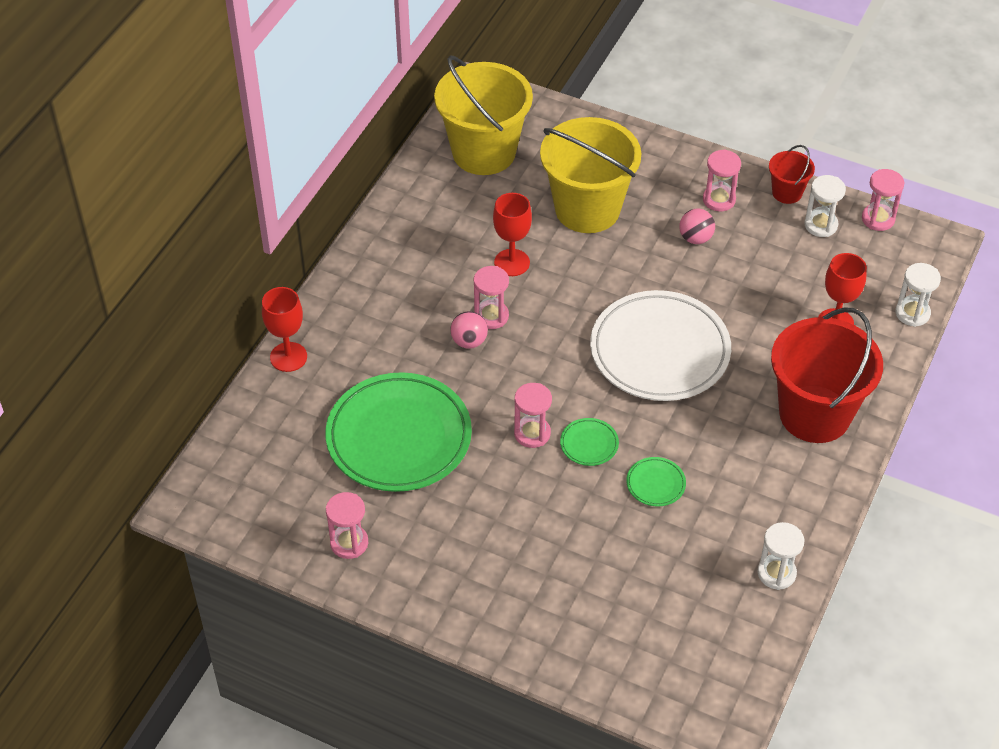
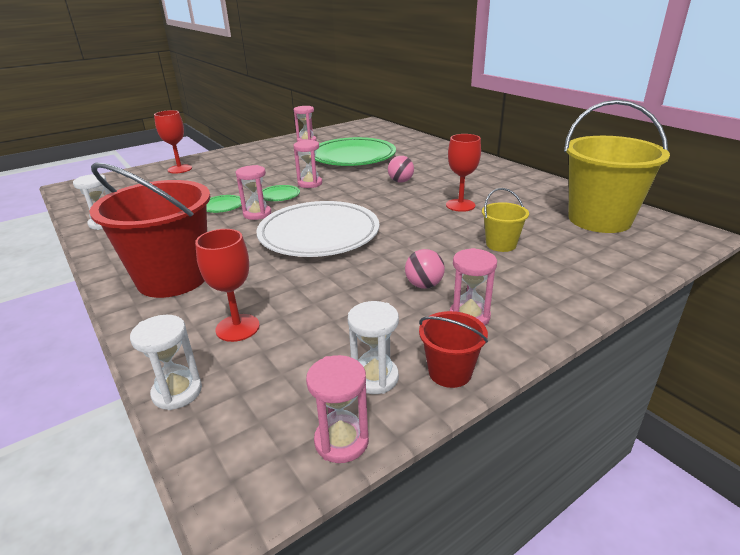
camera: 120 degrees right, 20 degrees down
(288, 357) = (436, 145): red goblet -> red goblet (180, 169)
(491, 316) = (415, 190): pink hourglass -> pink hourglass (257, 214)
(587, 209) = (501, 244): yellow bucket -> yellow bucket, size x0.46

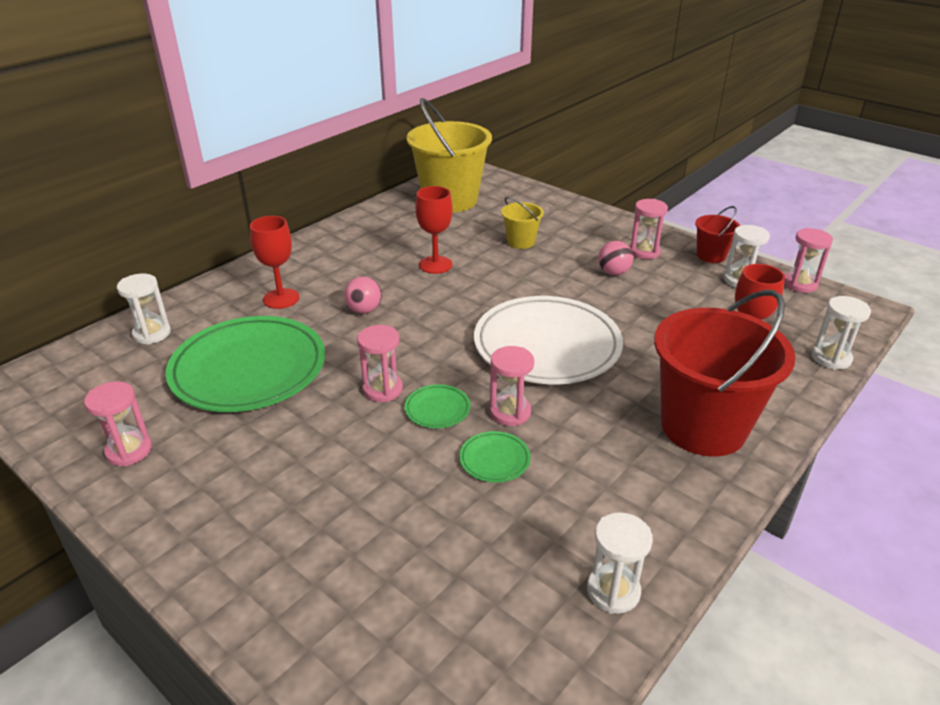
camera: 105 degrees left, 5 degrees up
(180, 169) = (312, 613): red goblet -> red goblet (281, 298)
(399, 139) = (152, 334): none -> white hourglass

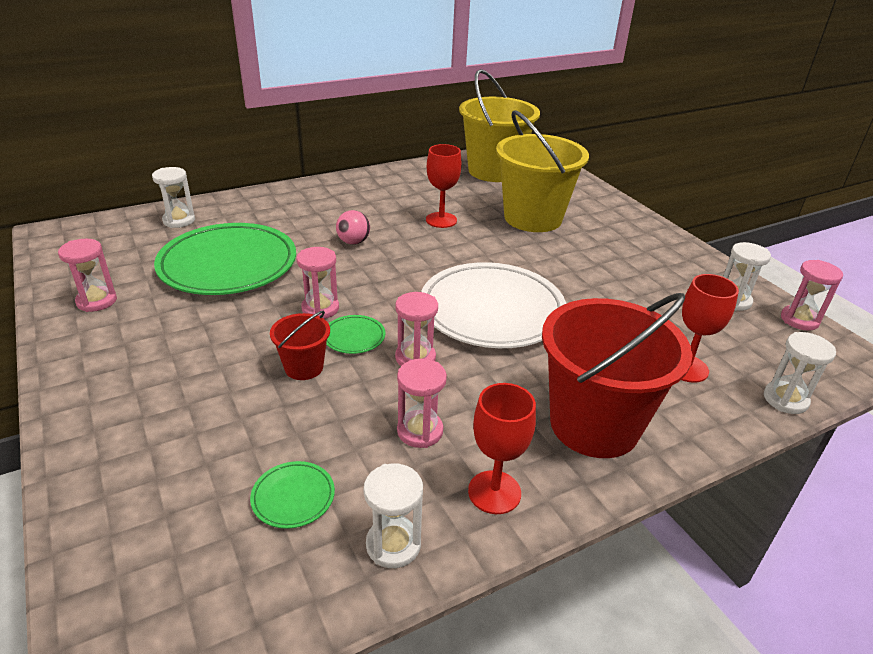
camera: 20 degrees right, 0 degrees up
(281, 298) = (294, 217): red goblet -> red goblet (494, 492)
(494, 459) = (371, 393): green plate -> green plate (293, 497)
(521, 242) = (532, 218): yellow bucket -> yellow bucket, size x2.15
(613, 272) = (603, 263): pink ball -> none
(644, 252) = (648, 252): pink hourglass -> pink hourglass (420, 431)
(711, 255) = (717, 271): red bucket -> red bucket (304, 367)

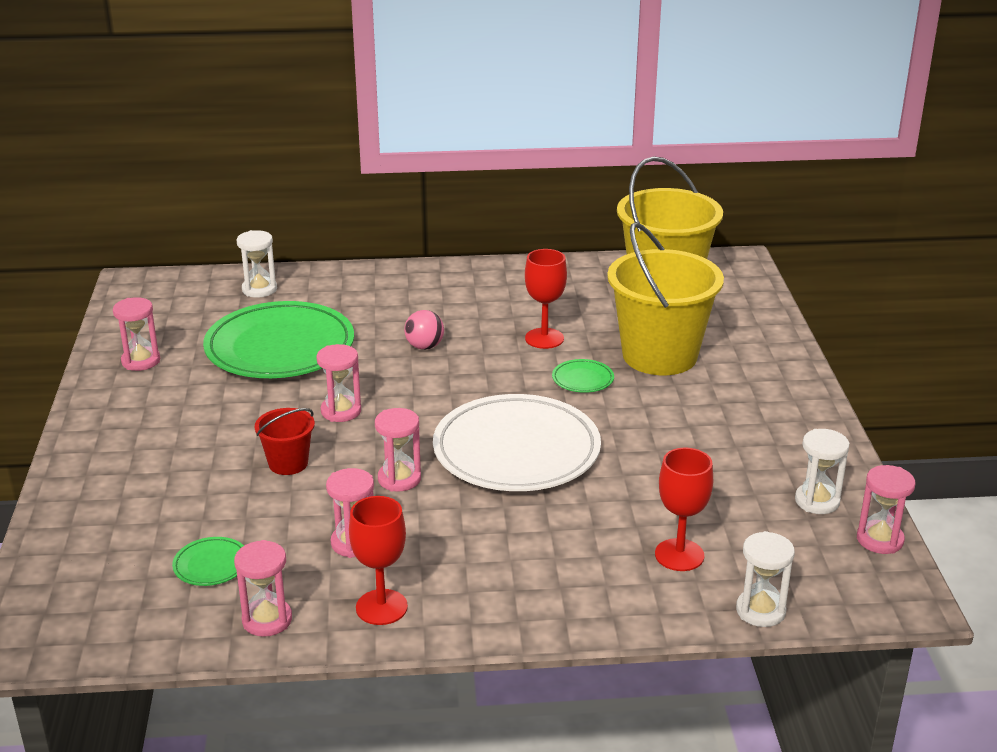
camera: 25 degrees right, 5 degrees down
(354, 337) = (354, 446): green plate -> green plate (583, 379)
(393, 544) = (267, 620): white hourglass -> pink hourglass
(594, 425) = (525, 580): red bucket -> none

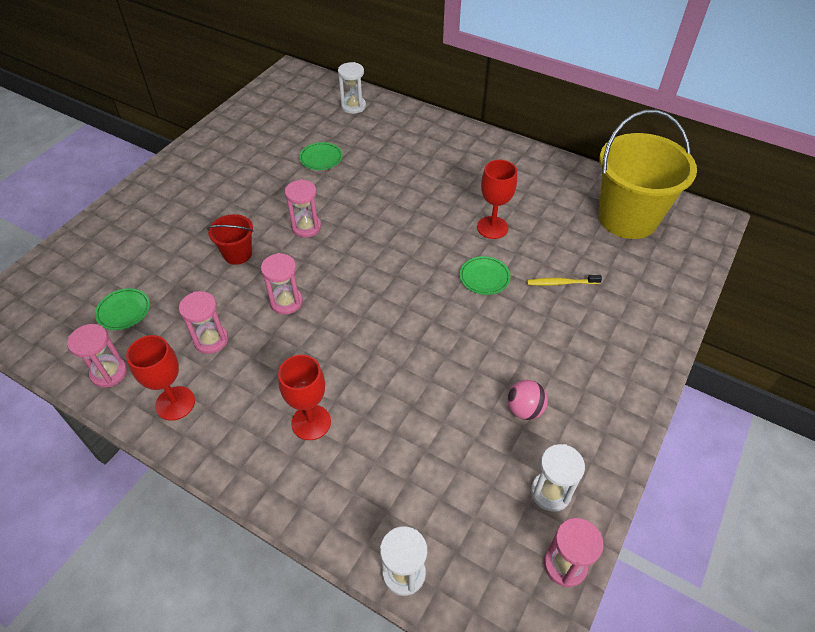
camera: 35 degrees right, 20 degrees up
(141, 361) = (238, 134): pink hourglass -> none
(280, 348) = (321, 158): green plate -> green plate, size x0.40
(424, 347) = (407, 198): pink ball -> pink ball (524, 409)
(516, 451) = (379, 318): white plate -> none
(659, 355) = (561, 283): yellow bucket -> yellow toothbrush
(679, 555) = (397, 480): red goblet -> red goblet (311, 422)

